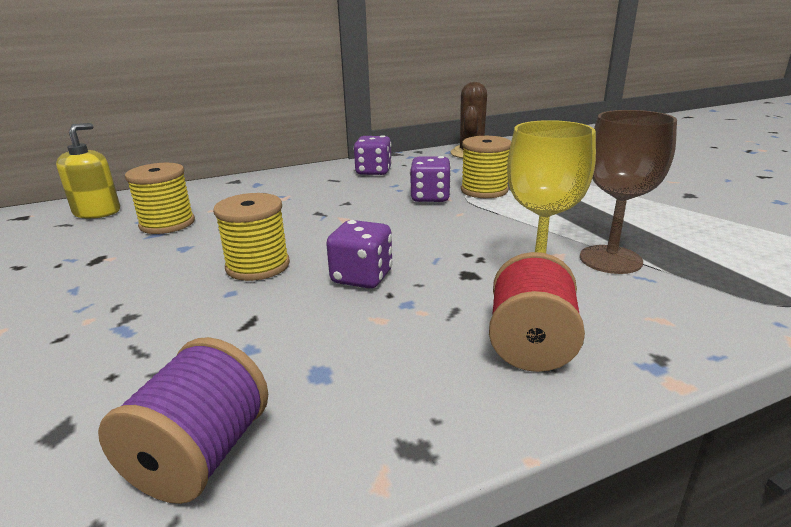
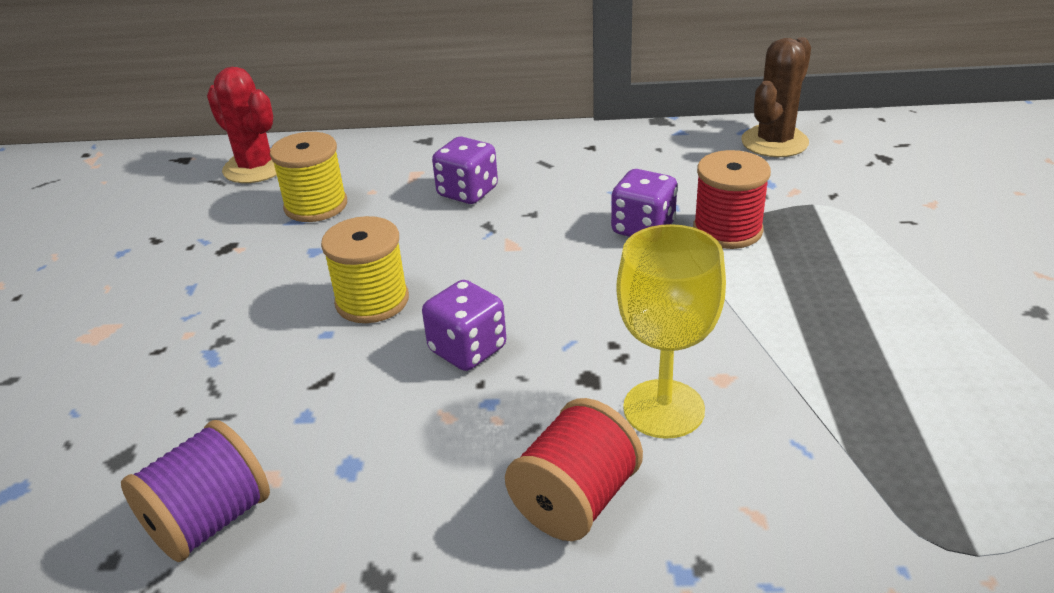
camera: 25 degrees right, 10 degrees up
(97, 212) = (255, 167): yellow soap dispenser -> red cactus
(373, 172) = (606, 157): purple dice -> purple dice (467, 192)
(484, 190) = (727, 230): yellow spool -> red spool
(610, 259) = (785, 405): brown goblet -> none

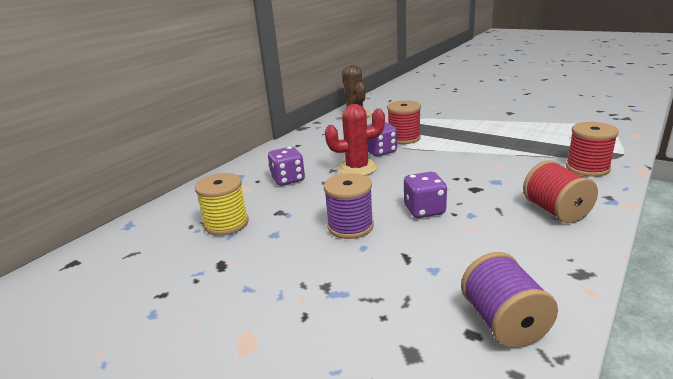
camera: 55 degrees left, 10 degrees down
(255, 167) = (143, 235): red cactus -> red cactus (357, 168)
(372, 301) = (350, 226): yellow spool -> purple spool
(663, 409) = (510, 179): yellow goblet -> none
(823, 505) = (587, 168): none -> red spool

